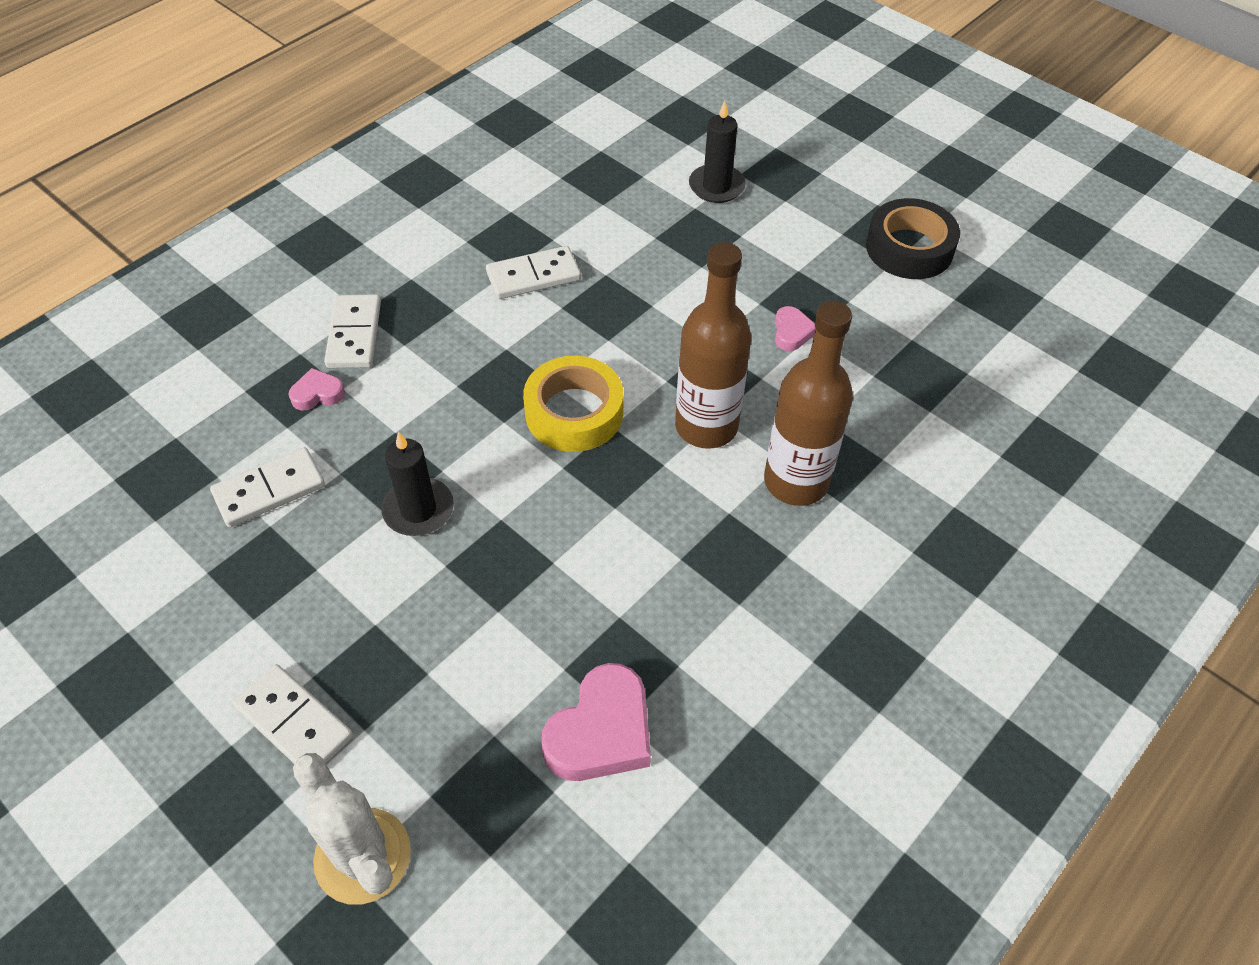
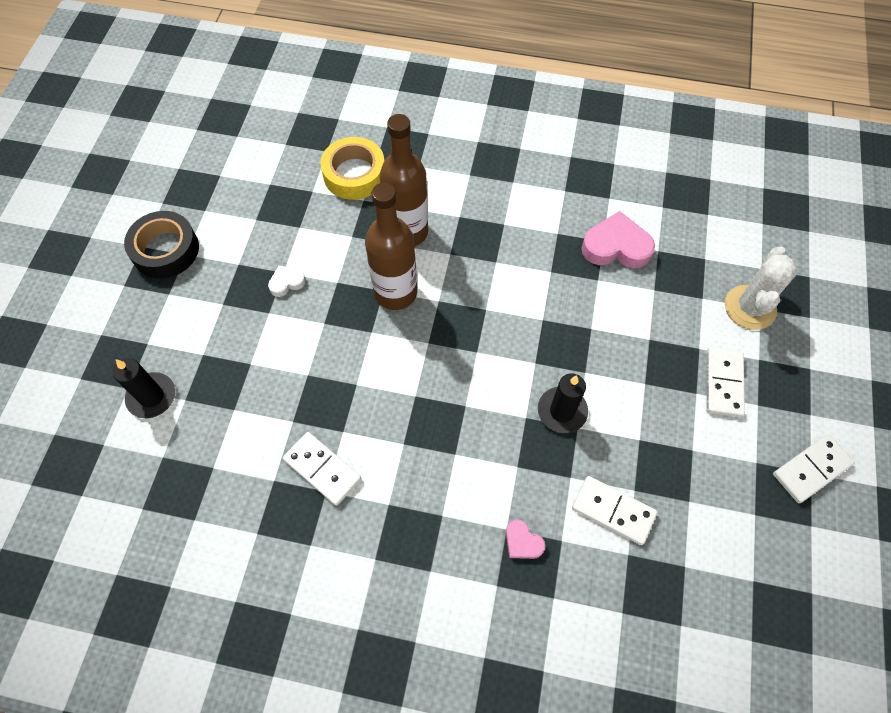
camera: 120 degrees left, 10 degrees up
(354, 334) = (455, 559): white domino -> white domino (811, 469)
(574, 412) = (431, 369): yellow tape -> yellow tape (354, 174)
(792, 332) = (286, 283): pink heart -> white heart

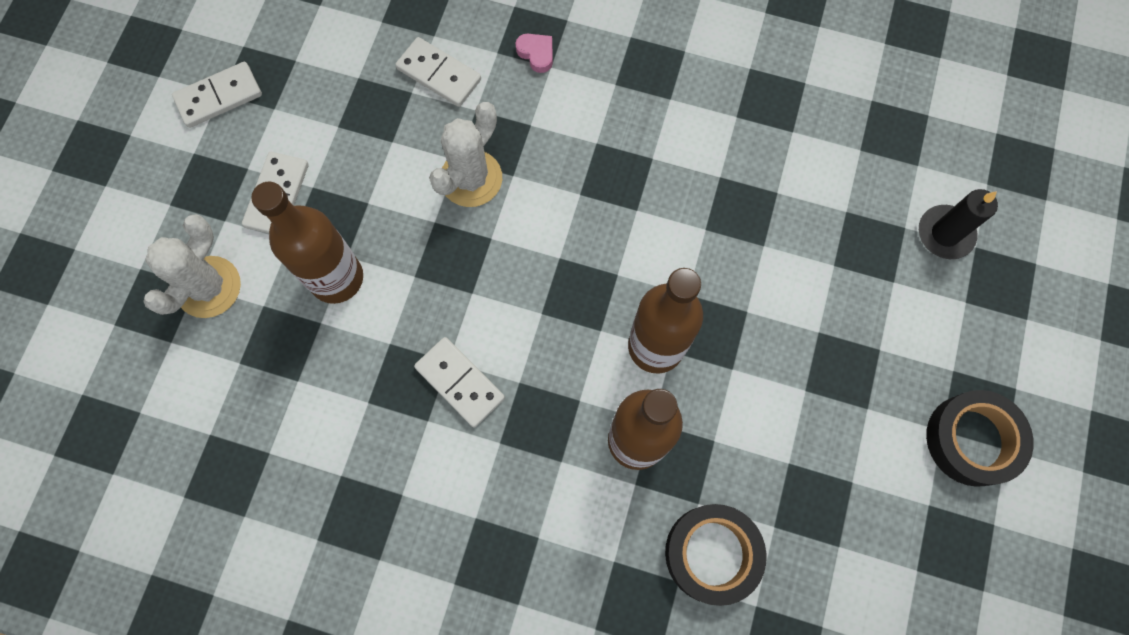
camera: 175 degrees left, 10 degrees up
(286, 283) = (799, 373): white heart -> none
(322, 469) = (741, 138): white domino -> white domino (460, 383)
(354, 174) = (712, 553): yellow tape -> black tape
(562, 411) = (471, 178): black candle -> white cactus
(616, 247) = (353, 391): pink heart -> none
(652, 322) = (336, 278): none -> brown bottle

